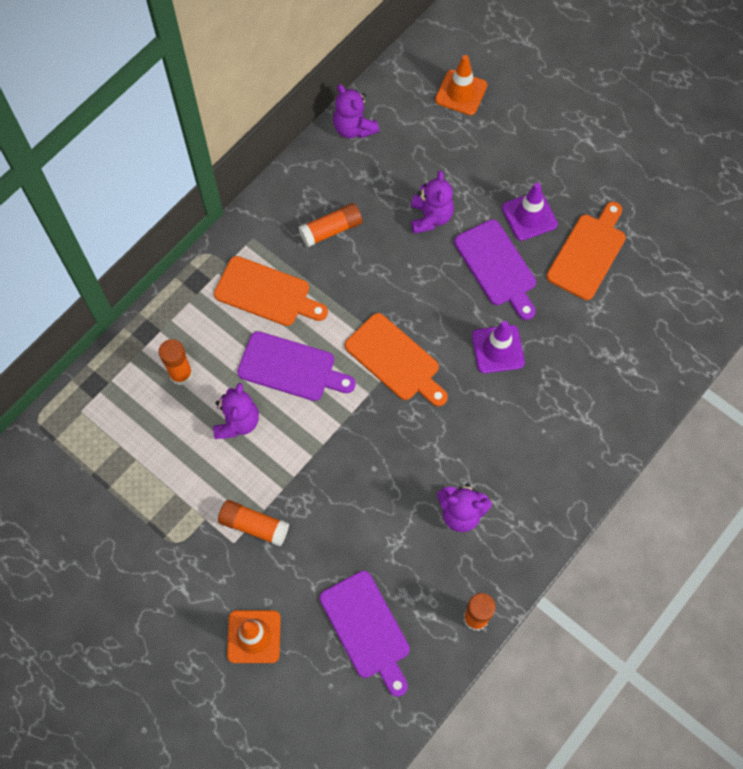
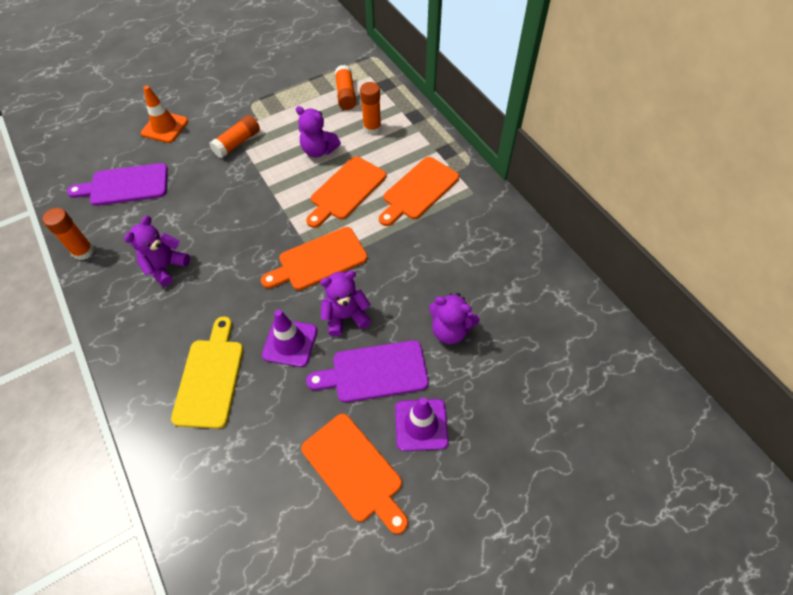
camera: 110 degrees right, 10 degrees down
(291, 368) = (346, 190): purple cutting board -> orange cutting board
(331, 230) = (463, 248): orange glue stick -> orange glue stick (345, 94)
(354, 128) = (571, 295): purple teddy bear -> purple teddy bear (346, 316)
(461, 93) = (598, 409): orange traffic cone -> none
(560, 404) = (210, 378): none -> yellow cutting board

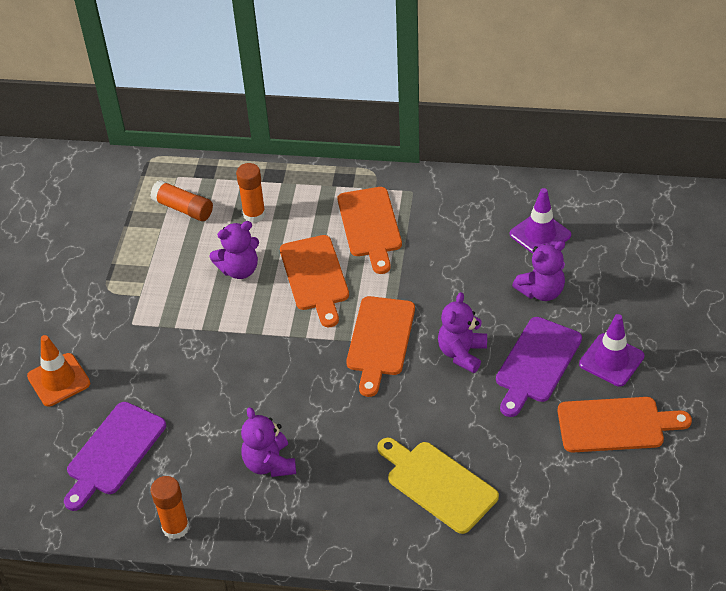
camera: 50 degrees left, 10 degrees down
(237, 143) = (156, 328): orange glue stick -> none
(290, 343) = (453, 407): purple traffic cone -> purple traffic cone (540, 235)

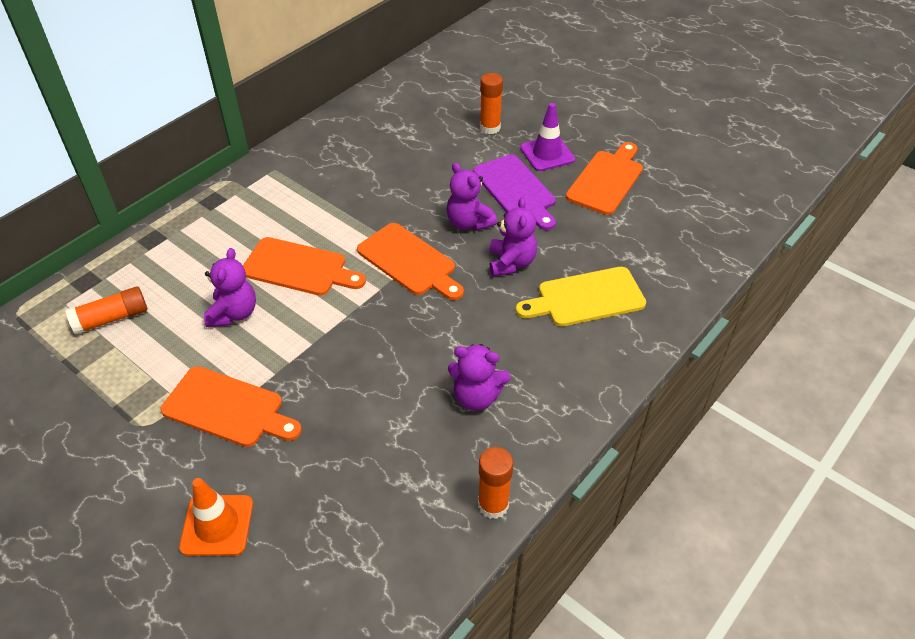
camera: 60 degrees left, 0 degrees up
(113, 452) = (358, 517): purple cutting board -> none
(254, 214) = (181, 273): orange glue stick -> orange glue stick (490, 127)
(370, 226) = (282, 209): orange cutting board -> orange cutting board (228, 408)
(540, 235) = (396, 129): purple traffic cone -> none
(541, 291) = (450, 155): purple teddy bear -> purple teddy bear (511, 263)

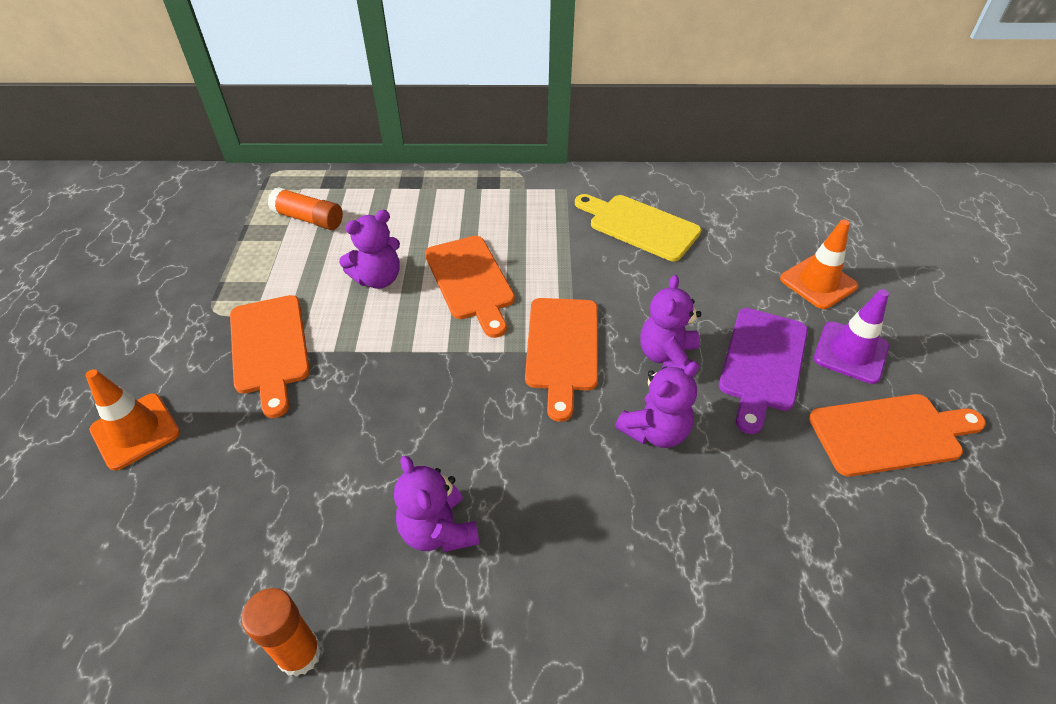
camera: 50 degrees right, 0 degrees up
(490, 127) = (818, 282): orange glue stick -> orange traffic cone
(586, 298) = (684, 541): yellow cutting board -> yellow cutting board (639, 226)

